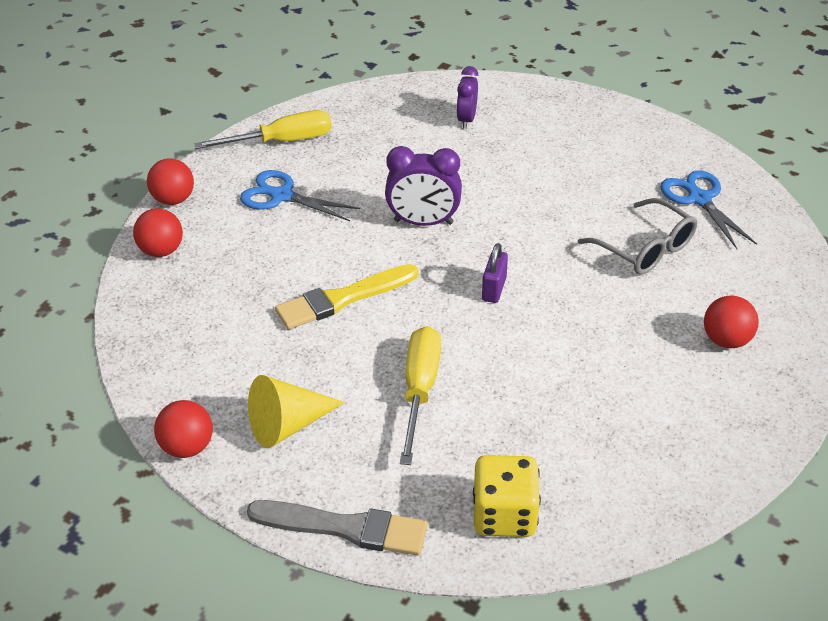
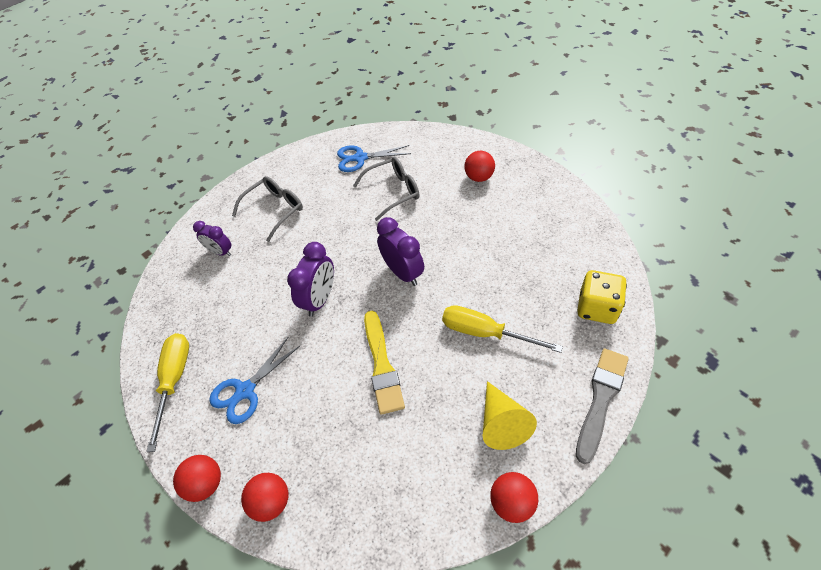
camera: 70 degrees left, 10 degrees up
(494, 289) = (403, 273): purple padlock -> purple clock
(555, 143) = (274, 210): none -> grey glasses

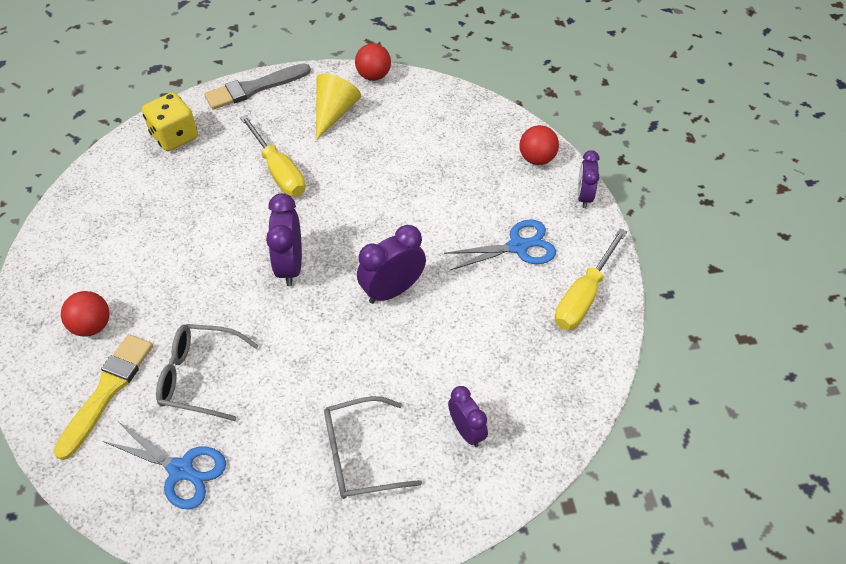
camera: 150 degrees left, 0 degrees up
(206, 483) = (584, 196): red ball -> purple clock
(382, 365) = (384, 197): yellow brush -> yellow brush (107, 391)

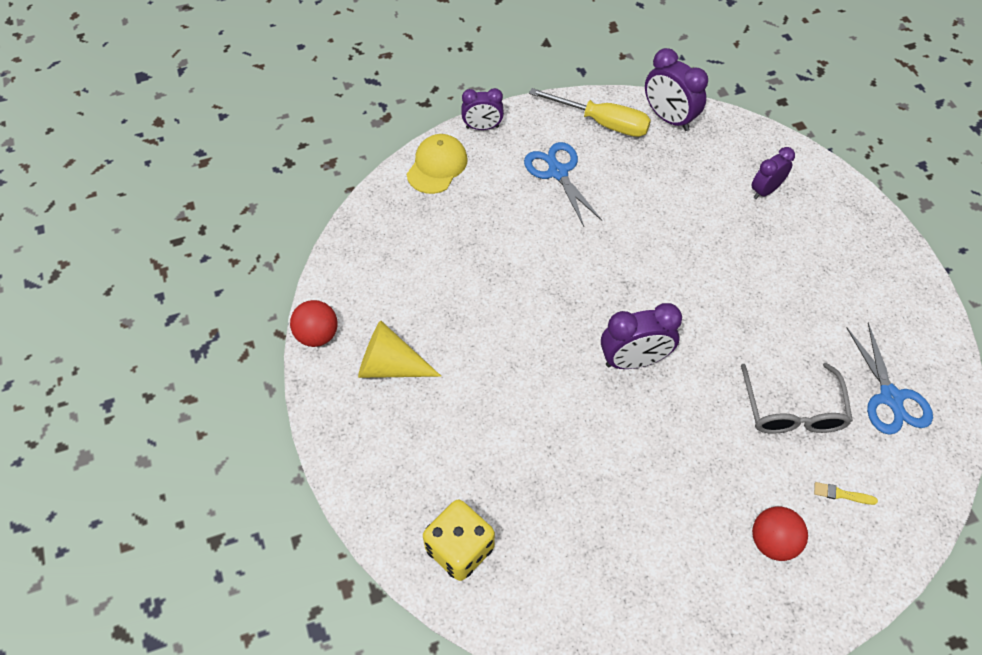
camera: 100 degrees left, 5 degrees up
(107, 391) = (841, 494): yellow brush -> yellow brush, size x0.40
(181, 470) = (890, 397): blue scissors -> blue scissors turned 150 degrees clockwise
(254, 88) = (353, 472): grey brush -> none
(278, 171) = (499, 405): yellow screwdriver -> none
(360, 455) = (817, 260): grey glasses -> none
(392, 290) = (638, 264): purple clock -> purple clock (668, 118)
(537, 159) = (437, 166): red ball -> yellow cap

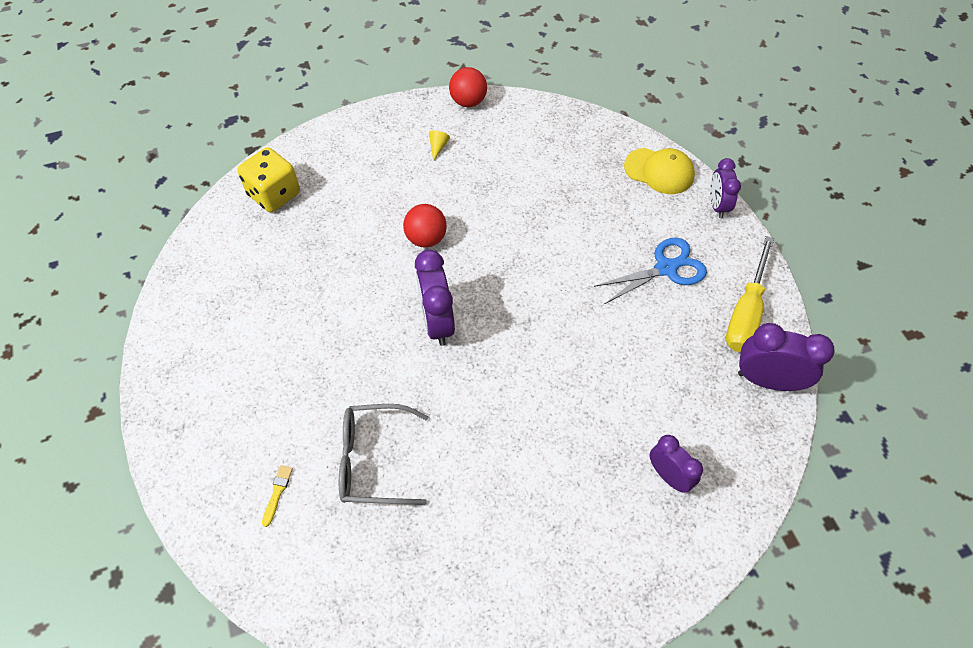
camera: 90 degrees right, 0 degrees up
(390, 366) = (438, 147): yellow cone -> yellow cone, size x0.43
(668, 118) = (767, 380): purple clock -> purple clock turned 60 degrees clockwise
(772, 541) = (241, 421): red ball -> red ball (426, 238)
(890, 397) = (382, 568): blue scissors -> none

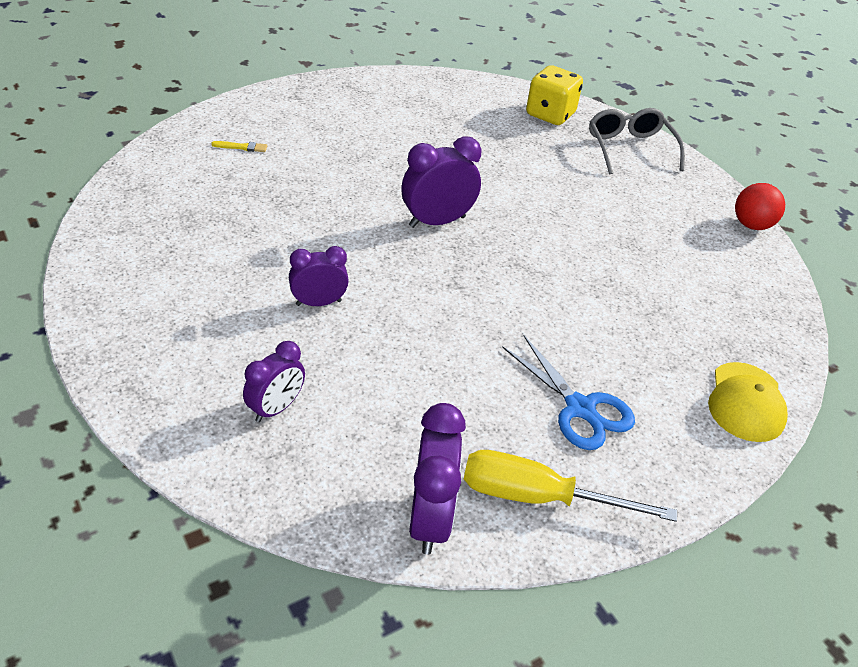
camera: 75 degrees right, 15 degrees down
(374, 460) = (276, 194): grey glasses -> grey glasses (630, 149)
(426, 238) = (539, 207): red ball -> none
(438, 147) = (668, 207): yellow cone -> none
(717, 205) = (718, 468): purple clock -> purple clock (318, 303)

